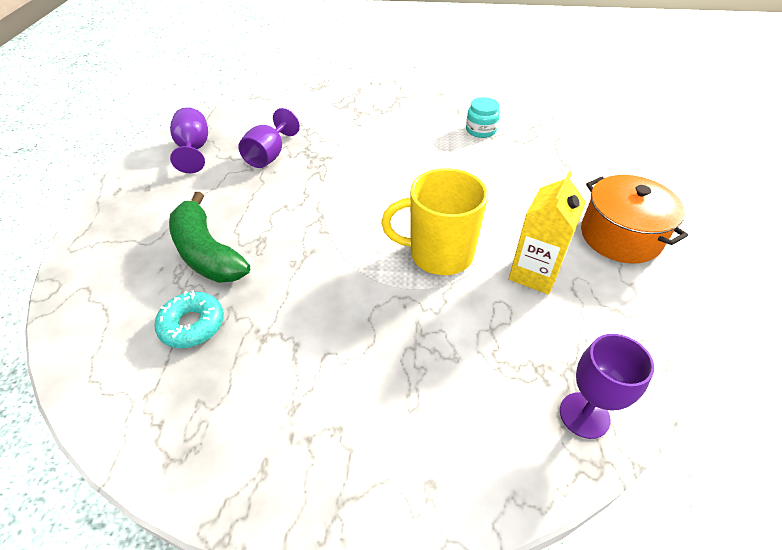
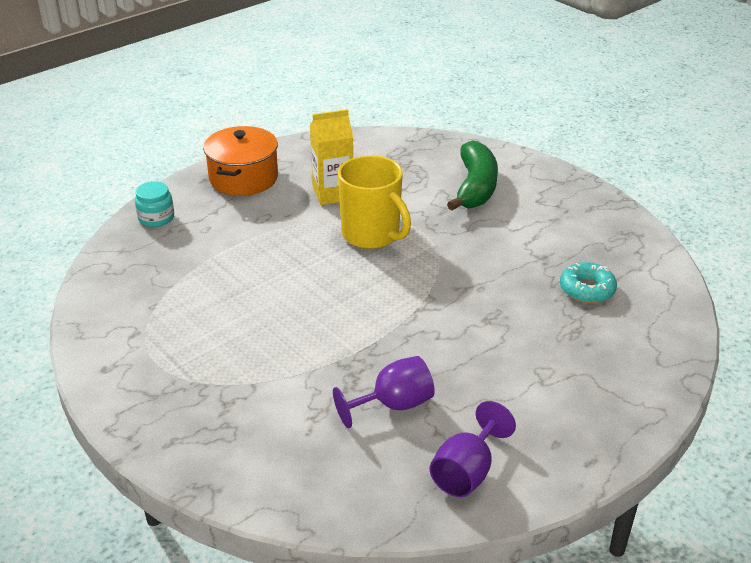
camera: 135 degrees left, 10 degrees down
(207, 253) = (541, 334): green banana -> green banana (475, 187)
(480, 130) = (162, 299): turquoise jar -> turquoise jar (156, 218)
(584, 415) = (413, 145): purple goblet -> none

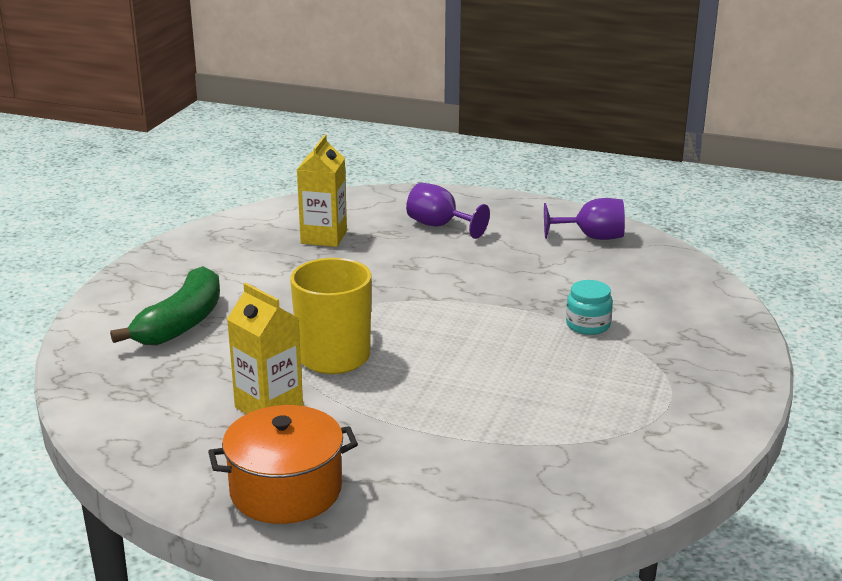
camera: 120 degrees left, 10 degrees down
(156, 218) = (446, 521): turquoise jar -> turquoise jar (588, 325)
(393, 405) = (565, 277): purple goblet -> purple goblet (439, 226)
(475, 187) = (181, 323): green banana -> green banana turned 135 degrees clockwise
(587, 289) = (324, 237): turquoise donut -> yellow carton

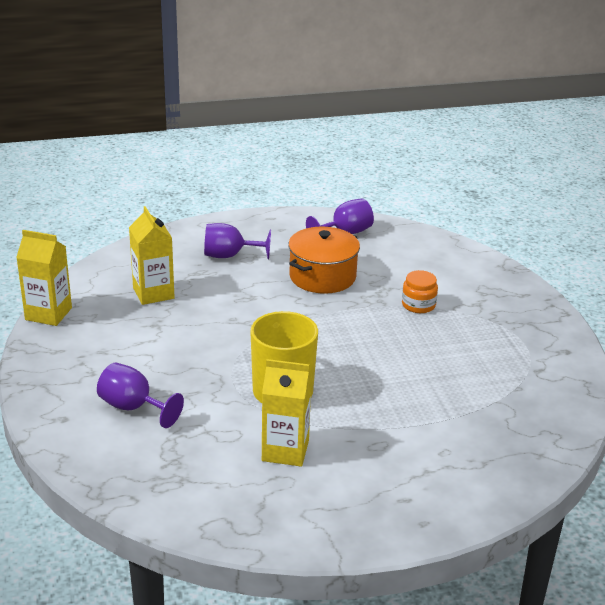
camera: 35 degrees left, 5 degrees up
(181, 323) = (133, 407): green banana -> purple goblet
(210, 228) = (48, 314): none -> yellow carton
(286, 490) = (373, 508): orange pot -> orange pot (322, 276)
(588, 325) = (418, 305): turquoise jar -> orange jar

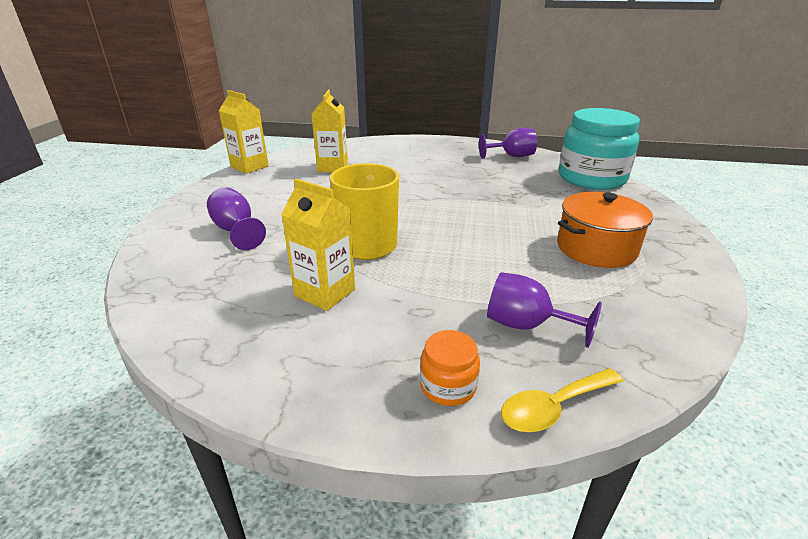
camera: 25 degrees right, 0 degrees up
(229, 256) = (409, 156): purple goblet -> purple goblet (526, 325)
(322, 276) = (472, 177): orange pot -> orange pot (596, 248)
(418, 305) = (545, 208): orange jar -> orange jar (448, 386)
(443, 252) = (591, 178): none -> turquoise jar
(512, 491) = (553, 407): none -> yellow spoon

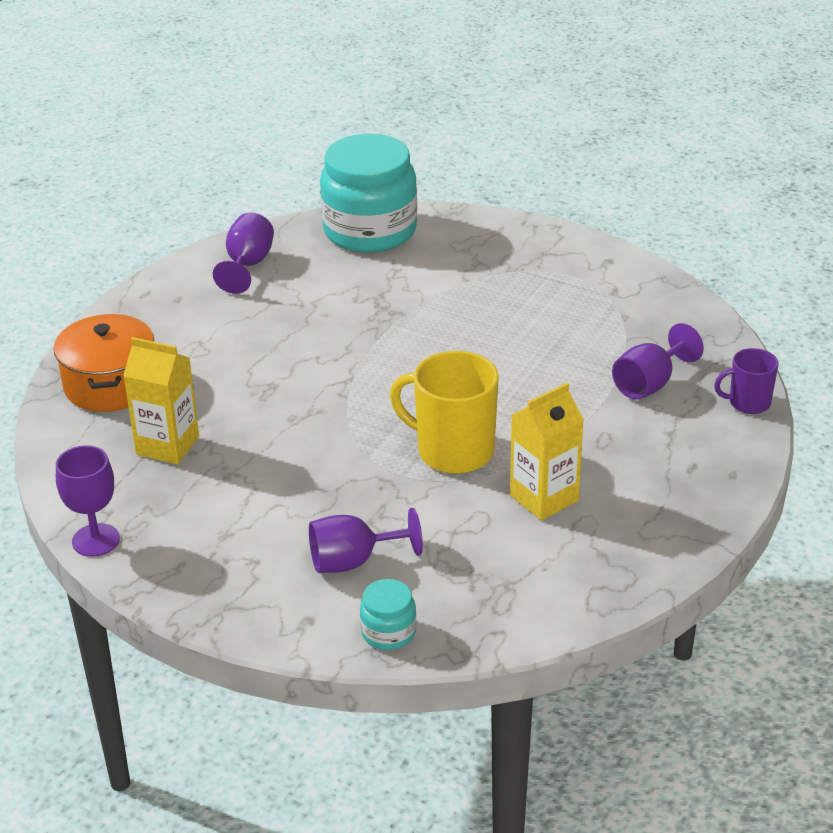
camera: 70 degrees left, 5 degrees up
(161, 254) = (388, 632): none -> turquoise jar
(249, 166) = (96, 540): yellow carton -> purple goblet
(448, 386) = (709, 448): orange jar -> none
(553, 407) = (748, 403): yellow spoon -> purple mug
(596, 248) = (541, 297): orange pot -> orange pot (110, 385)

